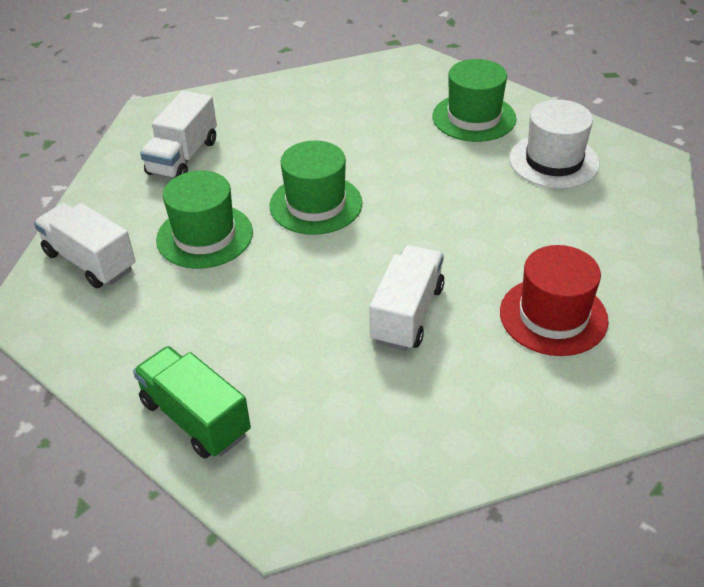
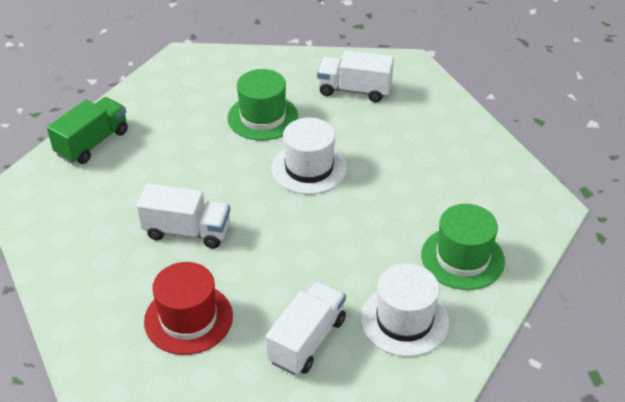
camera: 80 degrees right, 0 degrees up
(90, 261) = (230, 72): white truck -> white truck (307, 340)
(316, 204) = (309, 168): green hat -> white hat

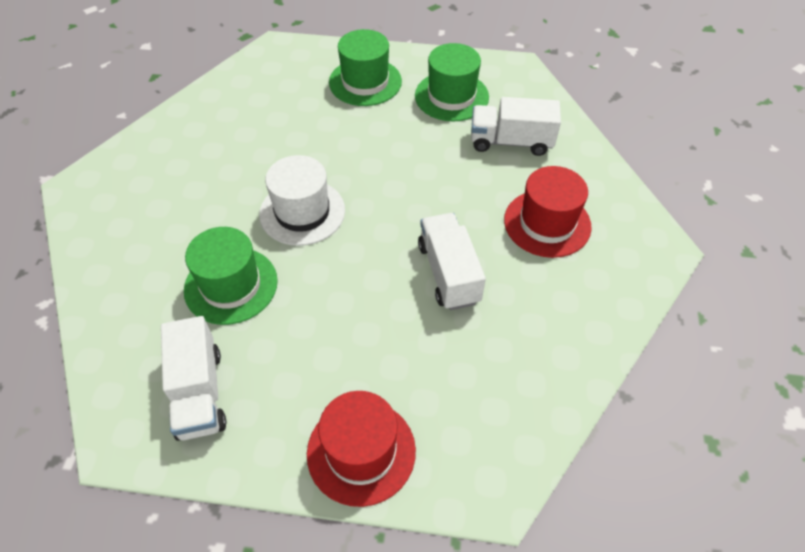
camera: 115 degrees left, 10 degrees up
(92, 143) = (361, 452): green truck -> red hat
(354, 90) = (147, 219): white truck -> white truck (199, 393)
(404, 320) = (451, 96): white hat -> green hat

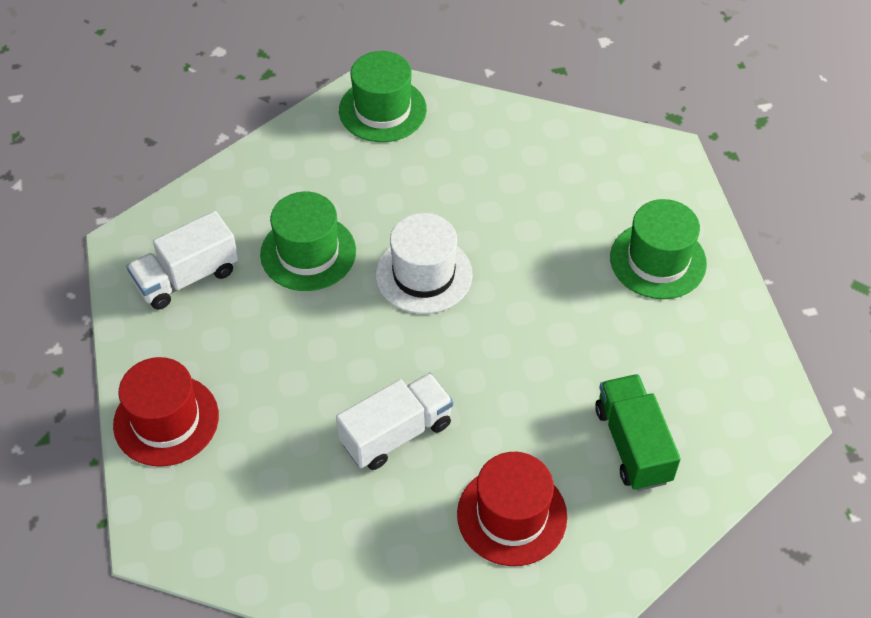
camera: 70 degrees right, 0 degrees up
(451, 96) = (682, 358): green hat -> green hat (382, 110)
(511, 142) = (632, 444): white truck -> green truck

